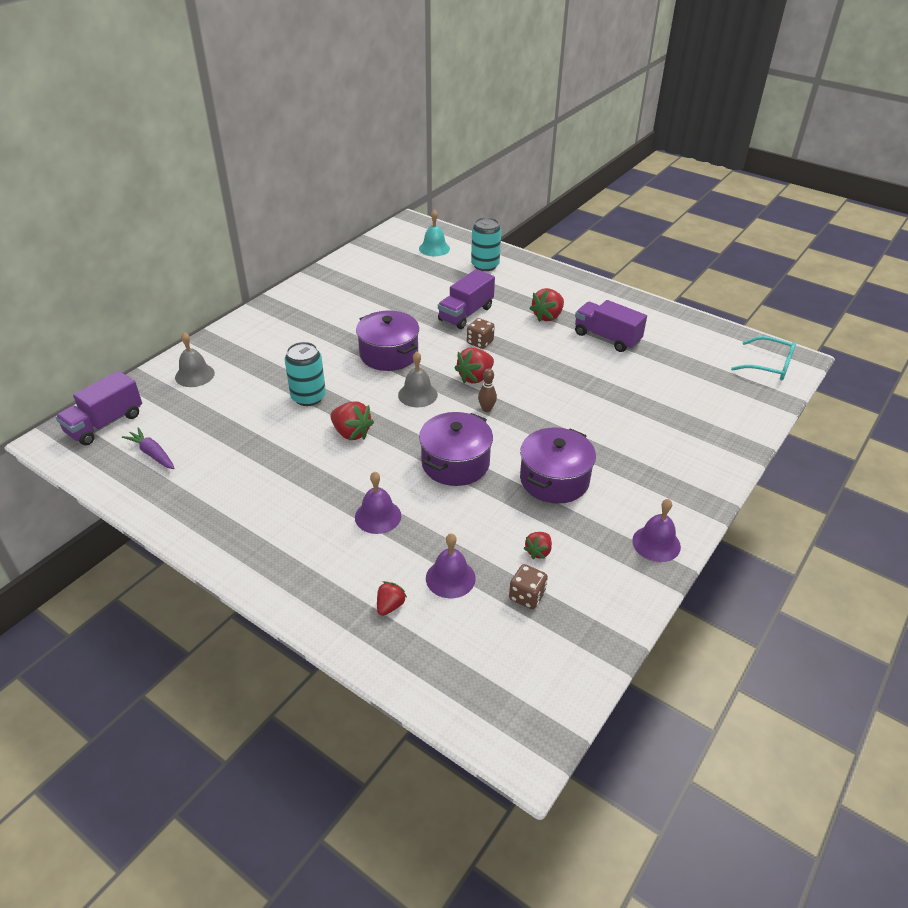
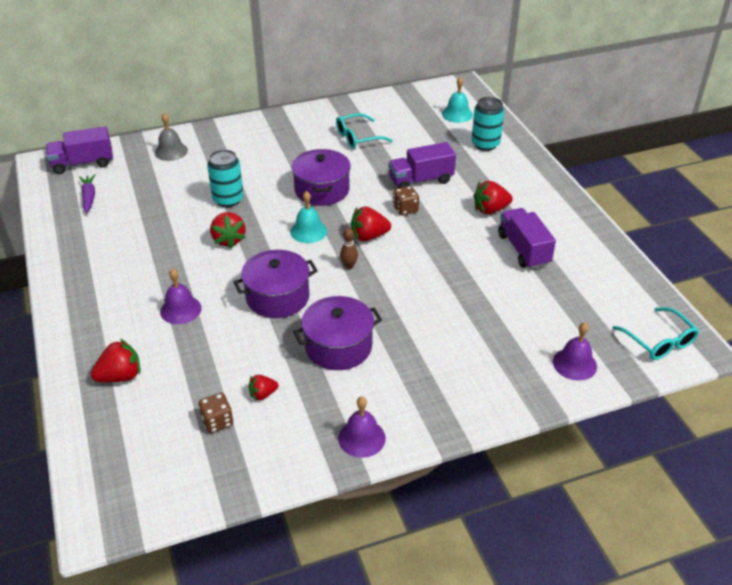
camera: 35 degrees right, 0 degrees up
(369, 297) = (357, 137): none -> turquoise glasses
(390, 606) = (120, 376): red strawberry -> red strawberry, size x1.65
(417, 394) = (308, 231): grey bell -> turquoise bell
(450, 578) = (180, 379): purple bell -> purple bell (574, 364)

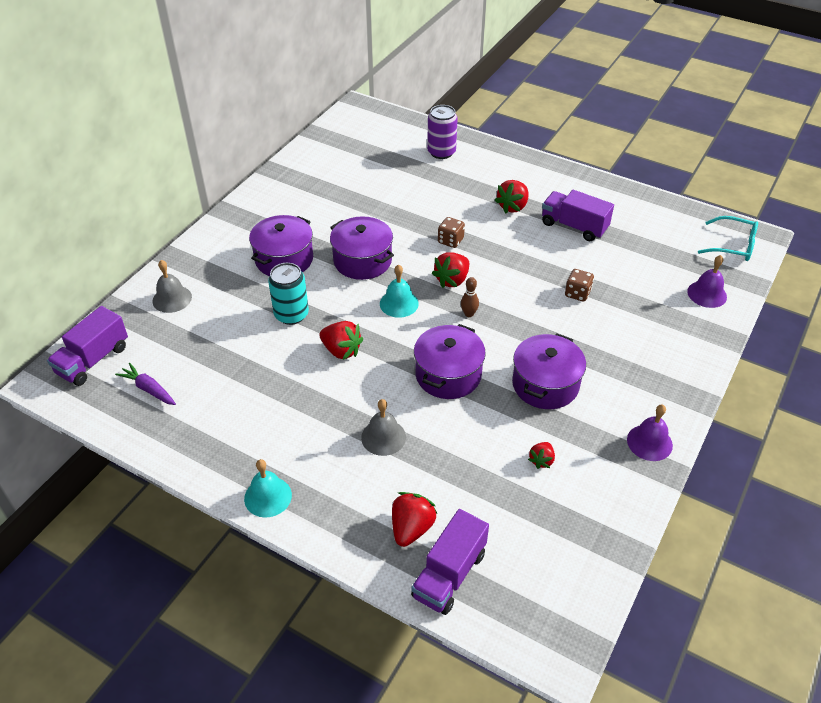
camera: 40 degrees left, 5 degrees up
(180, 309) = (383, 437): purple bell -> grey bell
(217, 422) = (537, 506): brown dice -> brown dice (577, 293)
(270, 162) = (284, 259): none -> purple pot
(357, 137) = (331, 197): turquoise glasses -> none
(421, 180) = (431, 209): purple truck -> purple truck (449, 574)
(457, 114) = (387, 136): turquoise bell -> turquoise bell (268, 496)
(485, 144) = (441, 152): turquoise can -> purple can

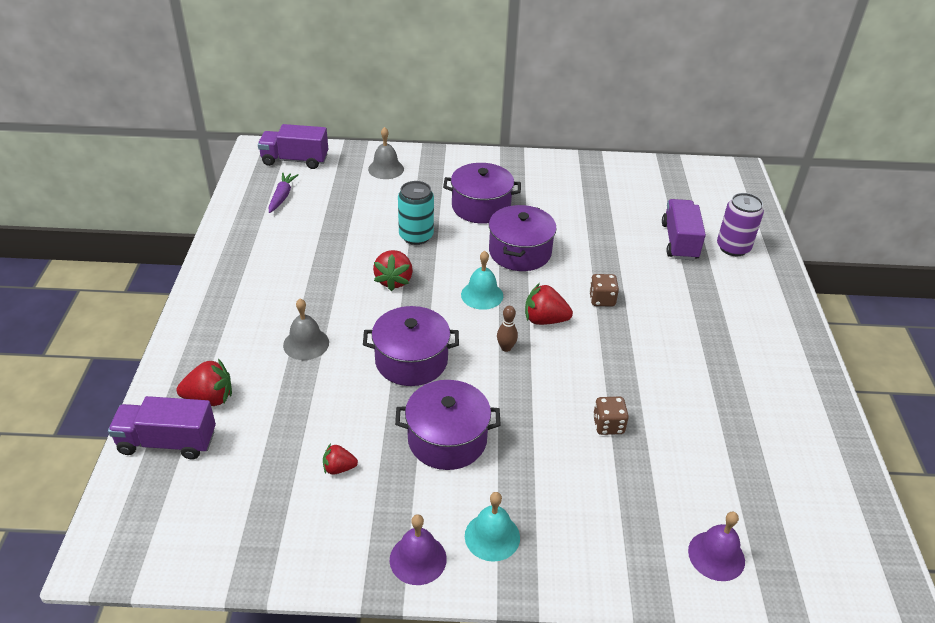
camera: 60 degrees right, 5 degrees down
(268, 496) = (205, 299): turquoise bell -> turquoise bell (492, 536)
(512, 206) = (701, 328): red strawberry -> none
(574, 226) = (719, 389): purple truck -> purple truck (679, 241)
(733, 246) = (842, 564): turquoise glasses -> none

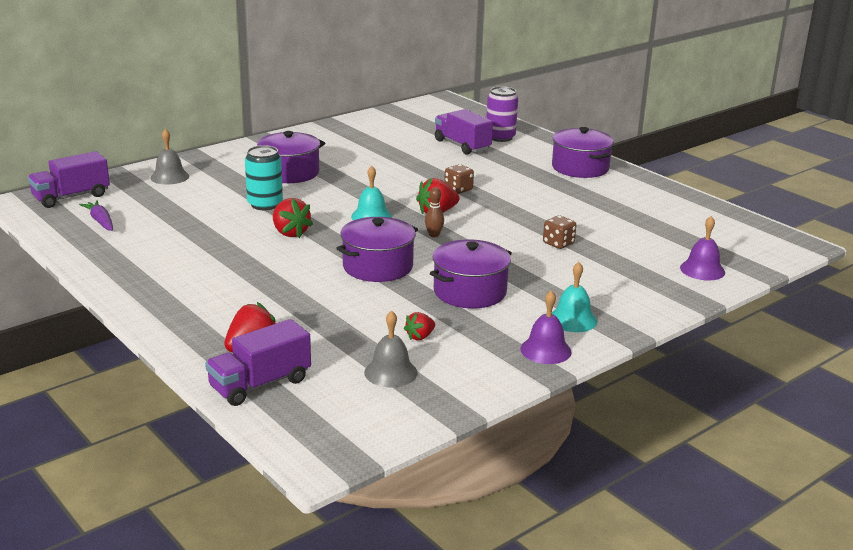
camera: 40 degrees left, 15 degrees down
(306, 343) = (279, 290): grey bell -> grey bell (390, 372)
(520, 252) = (361, 186): purple pot -> purple pot (580, 168)

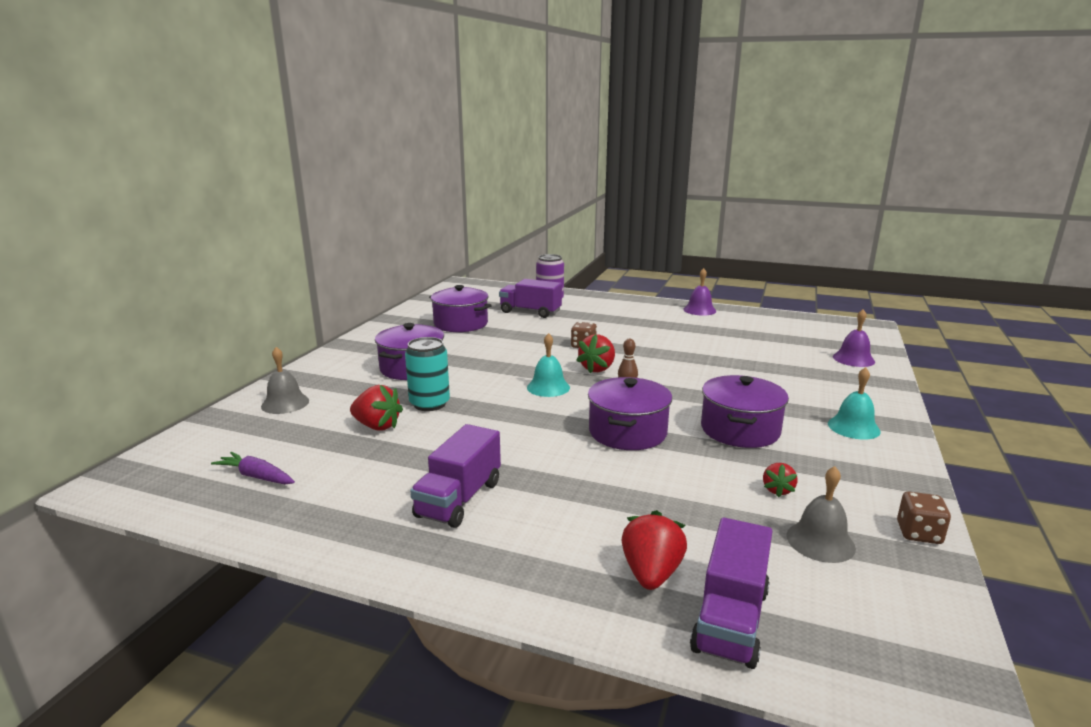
camera: 30 degrees left, 5 degrees down
(71, 197) = (181, 458): purple truck -> purple truck (459, 499)
(290, 233) = (496, 425): red strawberry -> red strawberry (377, 426)
(545, 350) = (887, 463): purple bell -> purple bell (699, 310)
(558, 243) = (729, 368): brown dice -> brown dice (919, 533)
(580, 168) = (643, 308): purple pot -> purple pot (461, 324)

